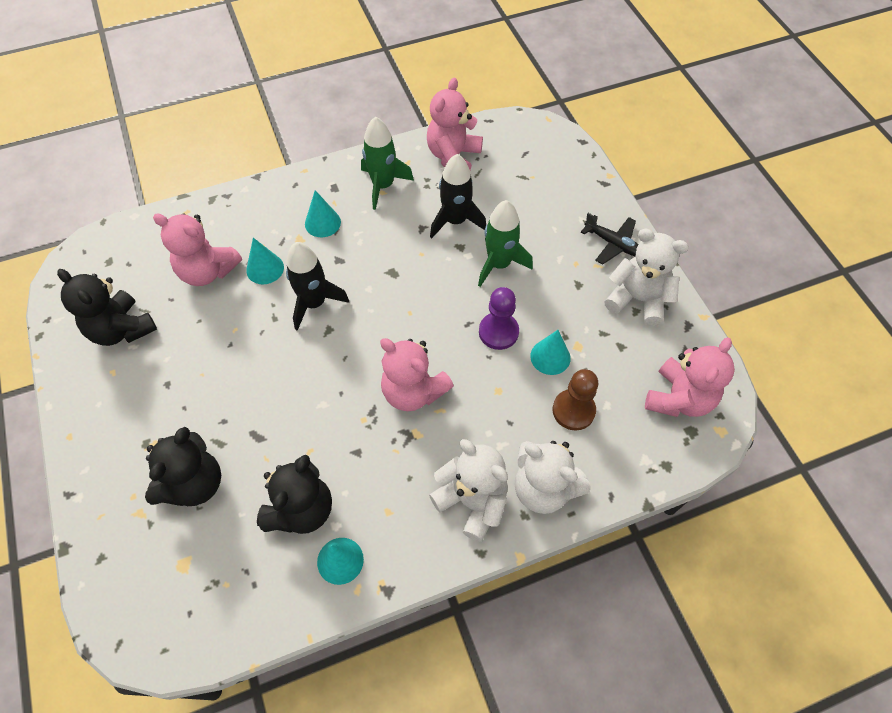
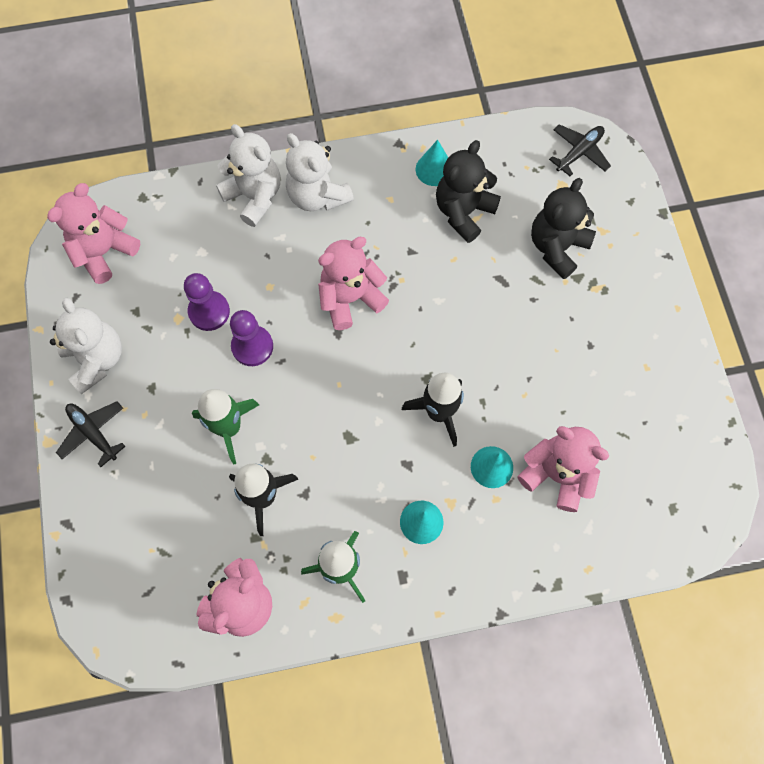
camera: 170 degrees left, 10 degrees up
(122, 329) = (644, 415): black teddy bear -> none
(157, 618) = (579, 152): none -> black plane
(413, 391) = (350, 298): pink teddy bear -> pink teddy bear turned 75 degrees counterclockwise
(550, 357) = (209, 311): turquoise cone -> purple pawn
(573, 410) = (205, 256): brown pawn -> none
(638, 299) = (96, 359): white teddy bear -> white teddy bear turned 150 degrees counterclockwise

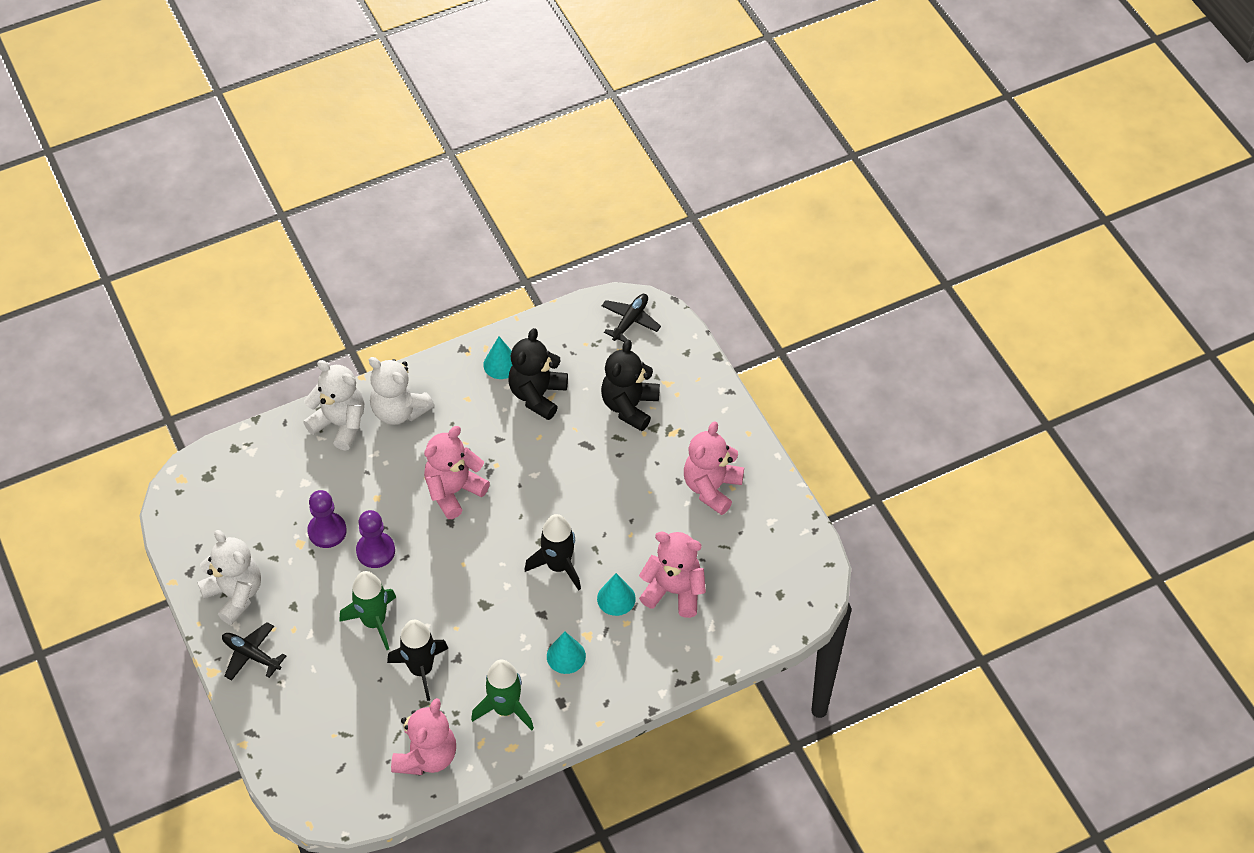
camera: 15 degrees left, 15 degrees down
(104, 252) = (213, 503): pink teddy bear -> pink teddy bear (711, 488)

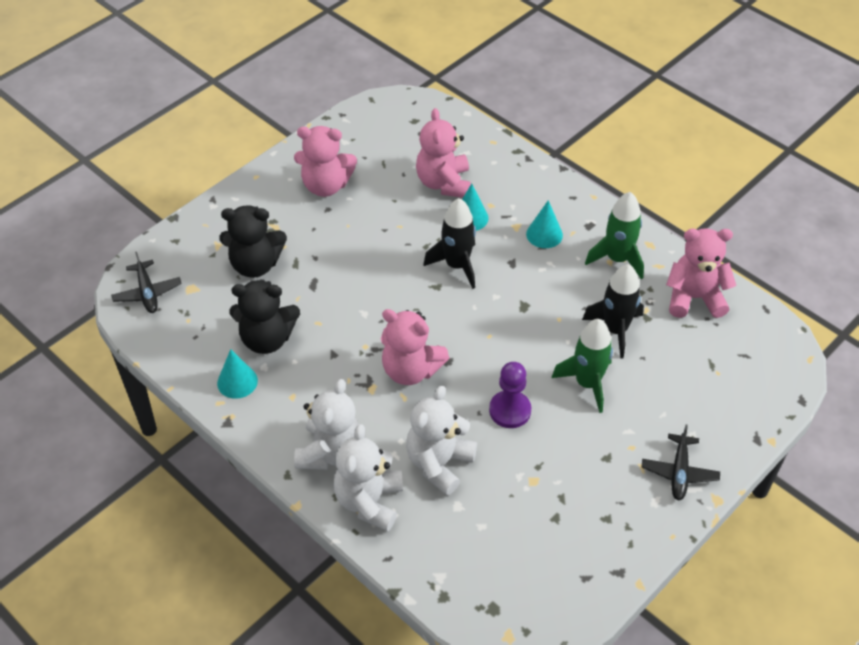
camera: 110 degrees left, 5 degrees down
(235, 594) = (622, 516): white teddy bear -> white teddy bear (439, 463)
(327, 531) = (507, 461): purple pawn -> none
(630, 321) = (147, 293): black plane -> black plane turned 120 degrees counterclockwise

